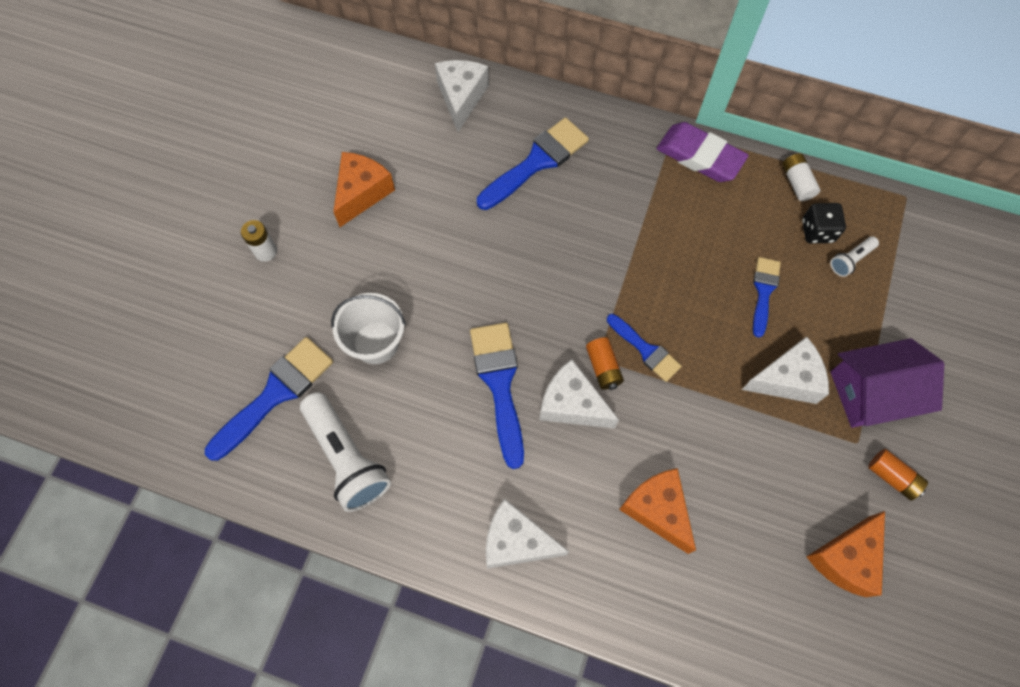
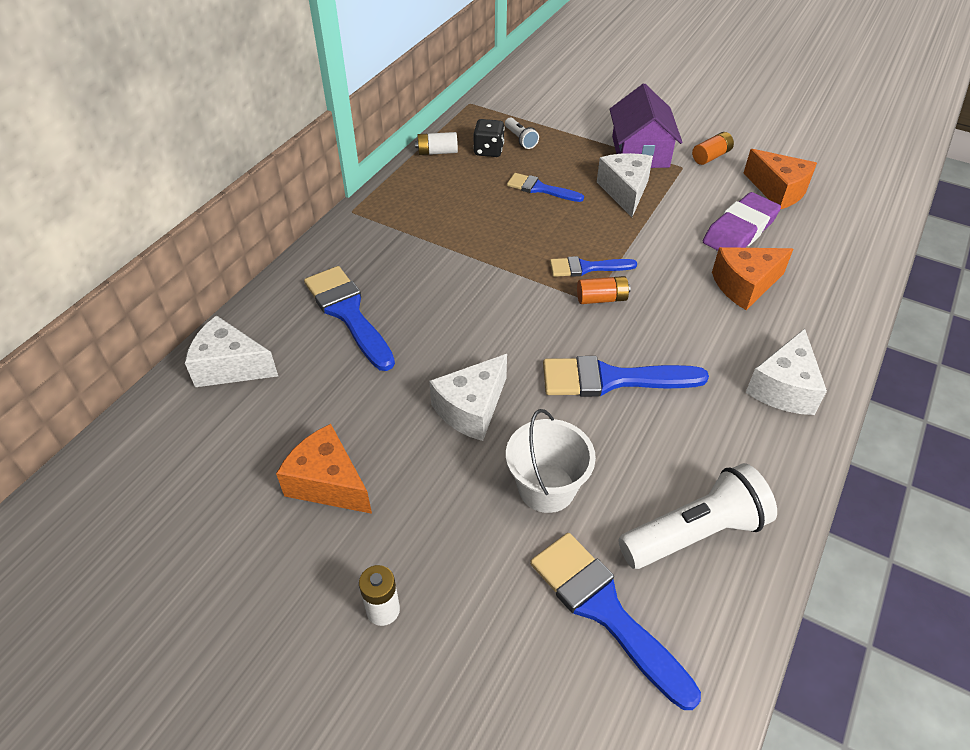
camera: 80 degrees left, 20 degrees down
(572, 404) = (639, 326): white cheese -> white cheese (471, 409)
(645, 350) = (586, 268): blue brush -> blue brush turned 150 degrees counterclockwise
(700, 156) = (388, 200): purple eraser -> purple eraser (740, 230)

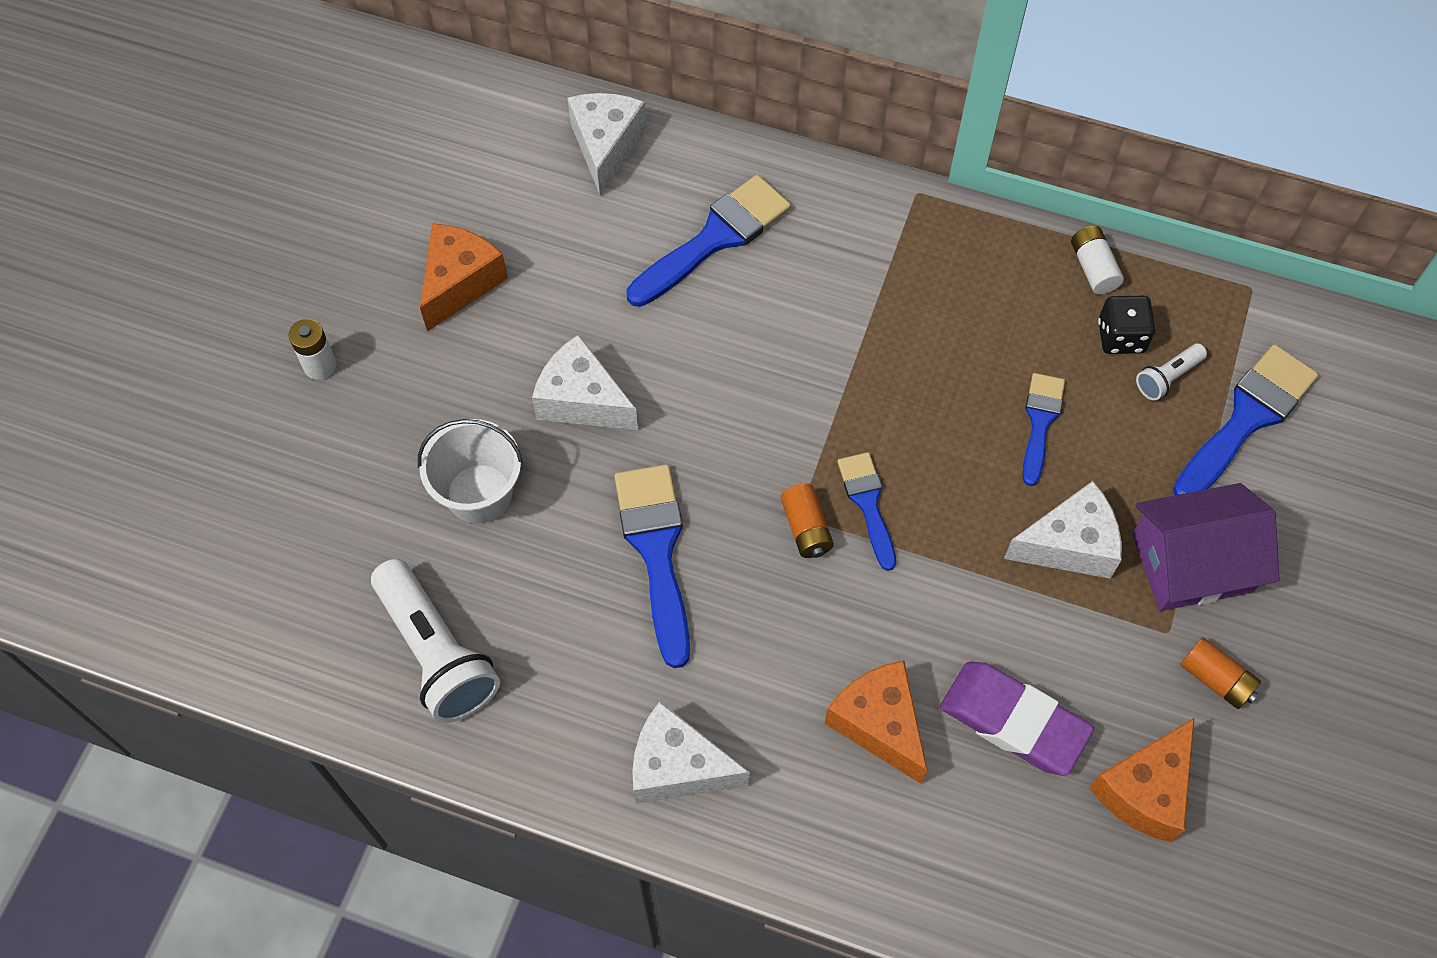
camera: 80 degrees right, 15 degrees up
(604, 610) = (335, 564): blue brush -> blue brush (1246, 418)

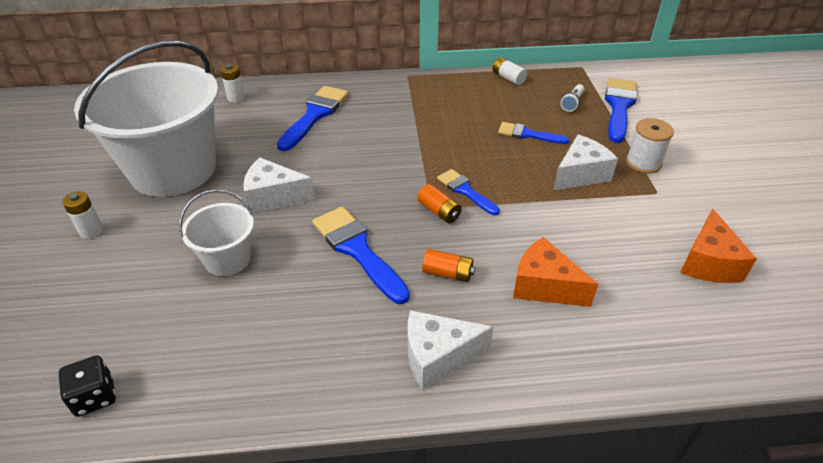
camera: 25 degrees left, 20 degrees down
(436, 652) = (234, 354): white flashlight -> none
(460, 283) = (173, 169): orange cheese -> white bucket
(606, 146) = (236, 98): white cheese -> white battery
(1014, 721) = (616, 257): purple eraser -> none
(1040, 422) = (527, 134): blue brush -> blue brush turned 60 degrees counterclockwise
(1120, 337) = (540, 96): black dice -> black dice (95, 397)
(1192, 563) = (643, 163): purple house -> white spool
(1215, 679) = (696, 203): orange battery -> orange battery (447, 273)

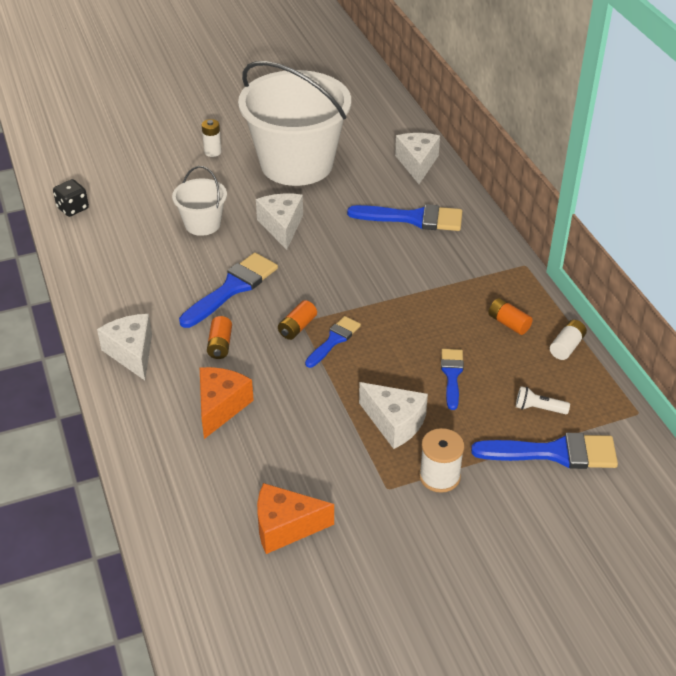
camera: 75 degrees right, 0 degrees up
(236, 98) = (417, 164): white battery -> white cheese
(474, 96) = (508, 323): none -> orange battery

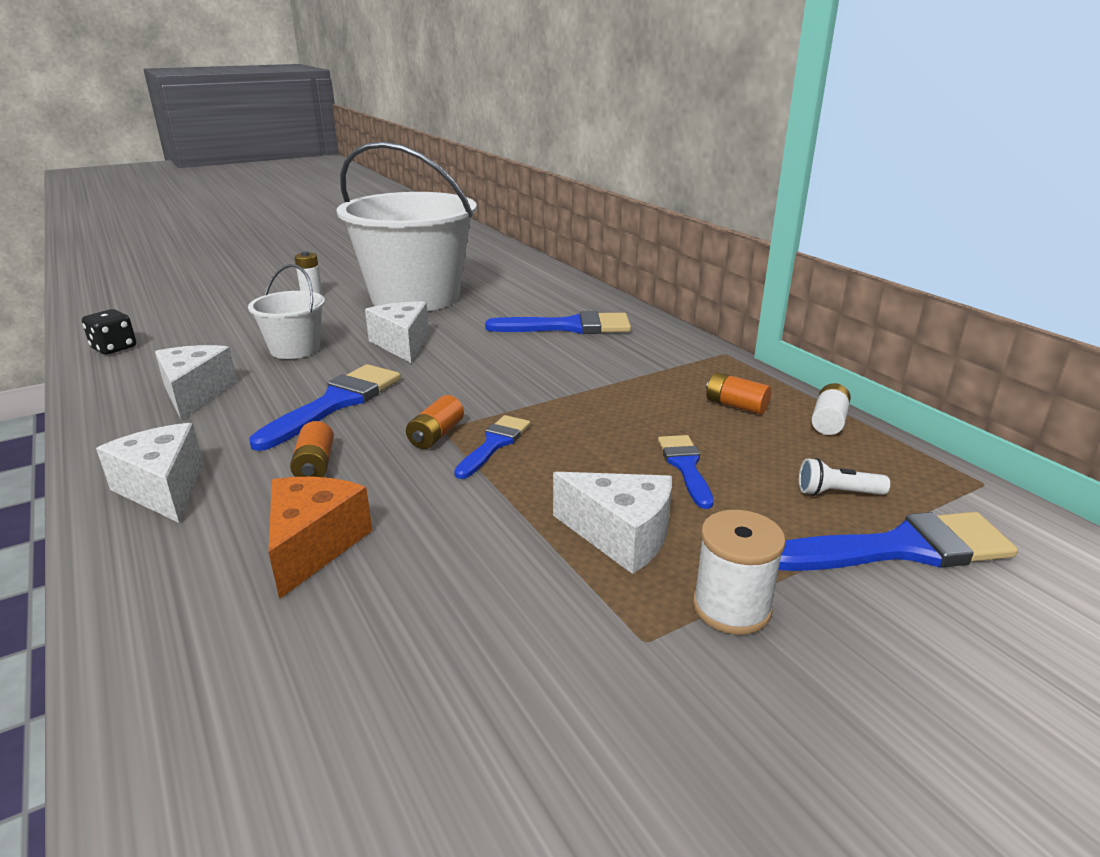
camera: 10 degrees left, 15 degrees down
(285, 527) = (454, 747): orange cheese -> none
(417, 164) = (558, 289): white cheese -> white cheese (195, 394)

